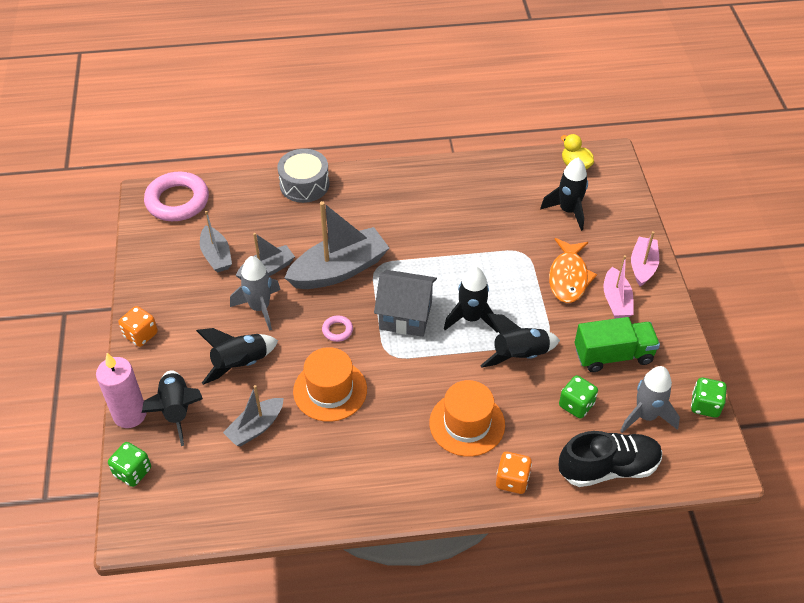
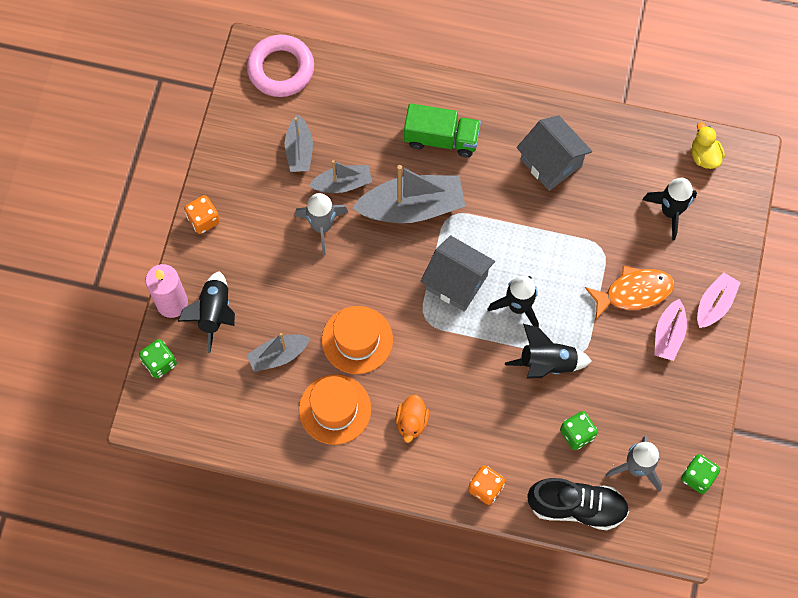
camera: 20 degrees right, 20 degrees up
(240, 364) = (285, 283): black rocket -> none
(304, 184) = (413, 89): grey drum -> none
(337, 330) = (386, 277): pink ring -> none
(413, 445) = (411, 422): none -> orange duck
(449, 204) = (551, 162): none -> grey house
(467, 424) = (468, 418): orange hat -> orange hat (335, 409)
(568, 277) = (634, 292): orange fish -> orange fish turned 135 degrees counterclockwise
(613, 355) = (636, 394): green truck -> green truck (441, 138)

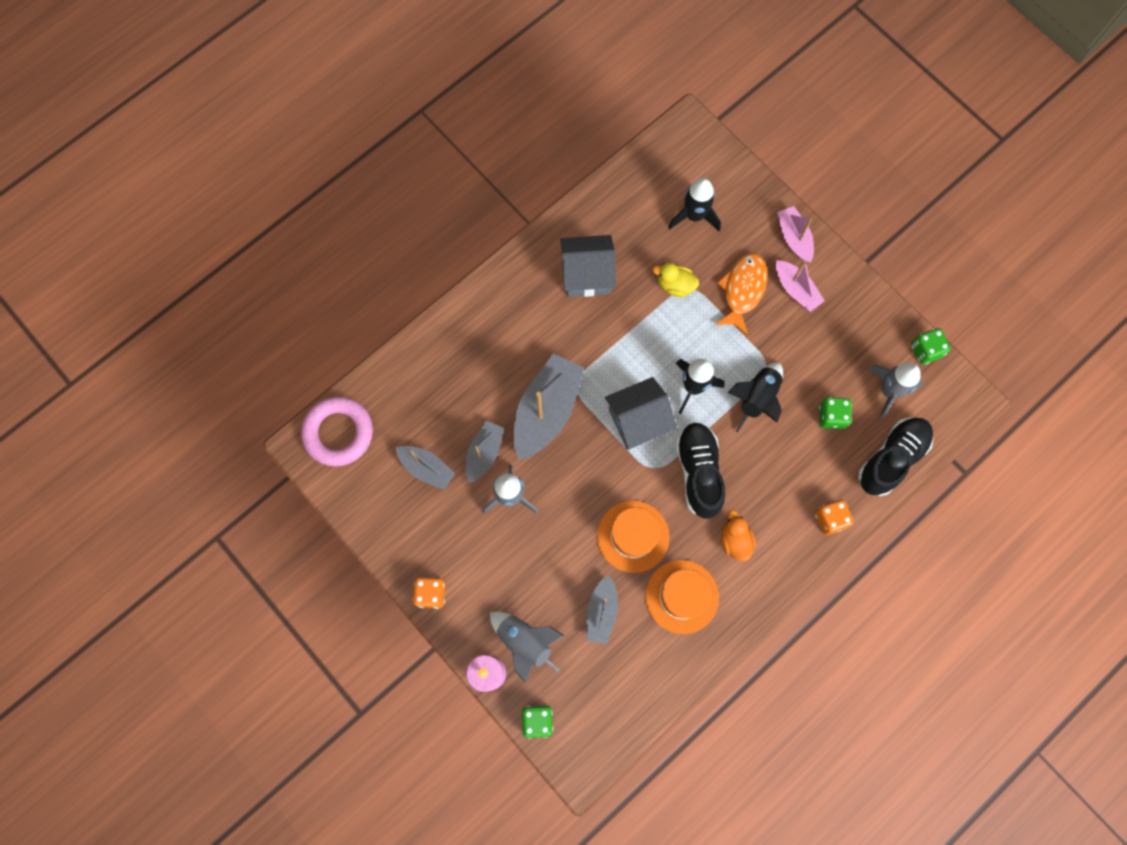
camera: 55 degrees left, 5 degrees up
(214, 313) = (525, 642): black rocket -> grey rocket
(411, 422) = (735, 540): orange duck -> orange duck turned 150 degrees counterclockwise
(441, 138) = (502, 345): green truck -> none
(448, 357) = (698, 472): none -> black shoe
(704, 156) = (665, 157): yellow duck -> yellow duck (675, 285)

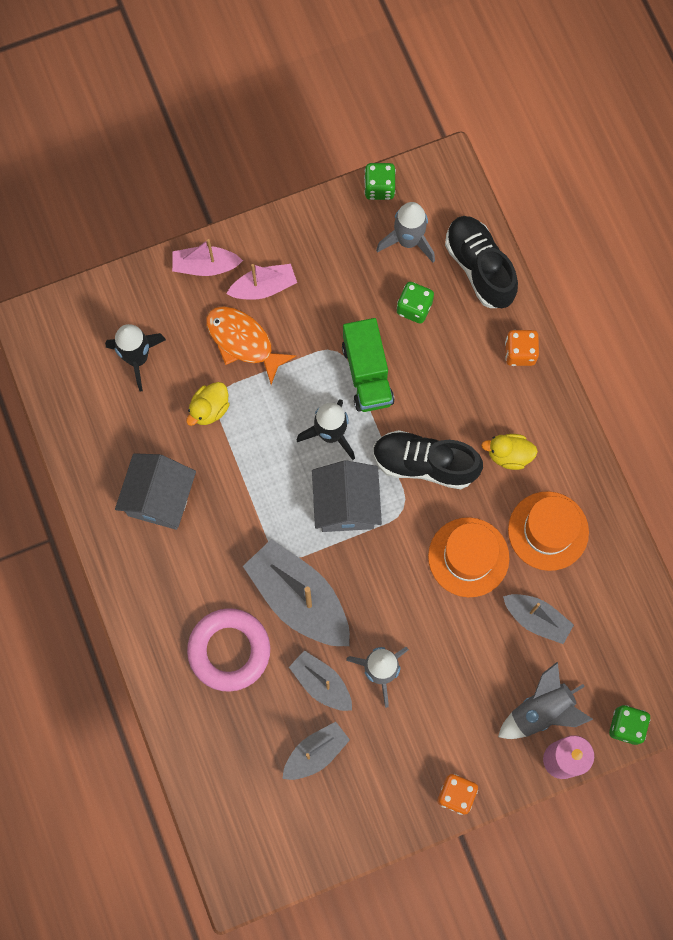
camera: 70 degrees left, 0 degrees up
(338, 433) = (238, 840): pink ring -> pink ring (229, 650)
(735, 540) = (509, 455): orange duck -> yellow duck
(757, 398) = (367, 374): black rocket -> green truck

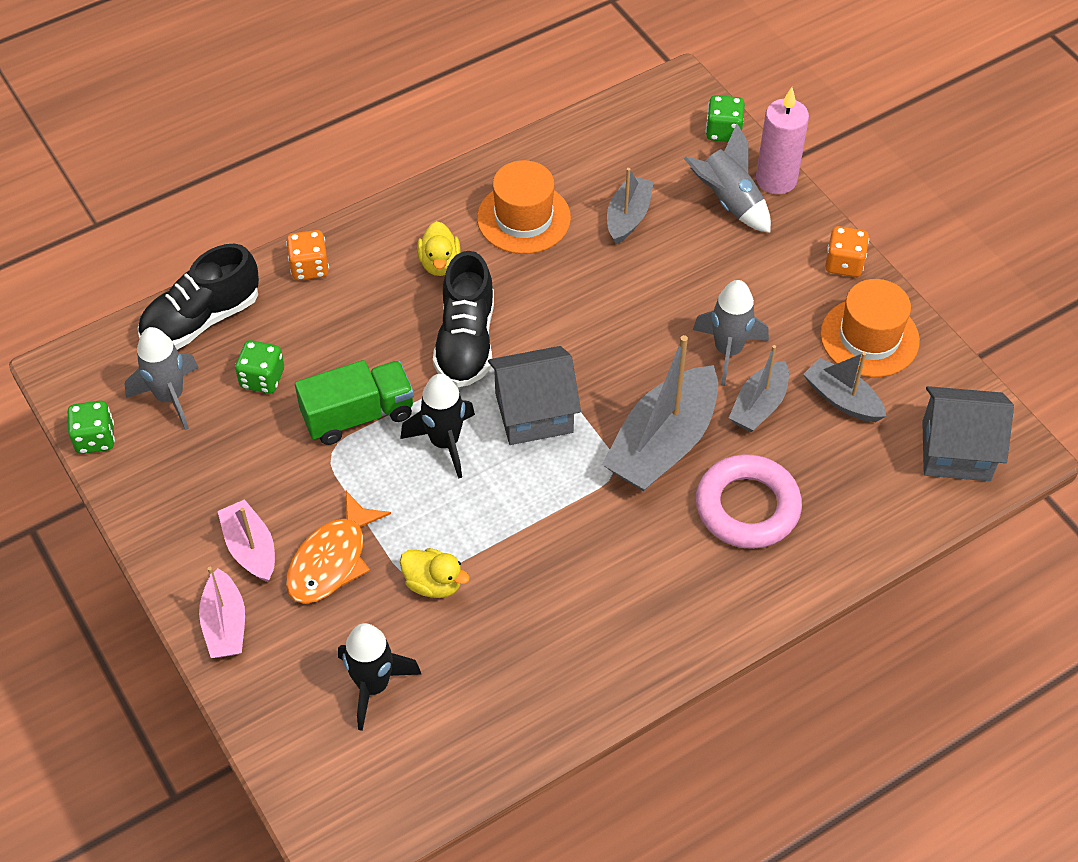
camera: 100 degrees left, 20 degrees down
(160, 498) = (568, 621): grey house -> grey house (956, 451)
(468, 557) = (571, 285): orange hat -> orange hat (869, 337)

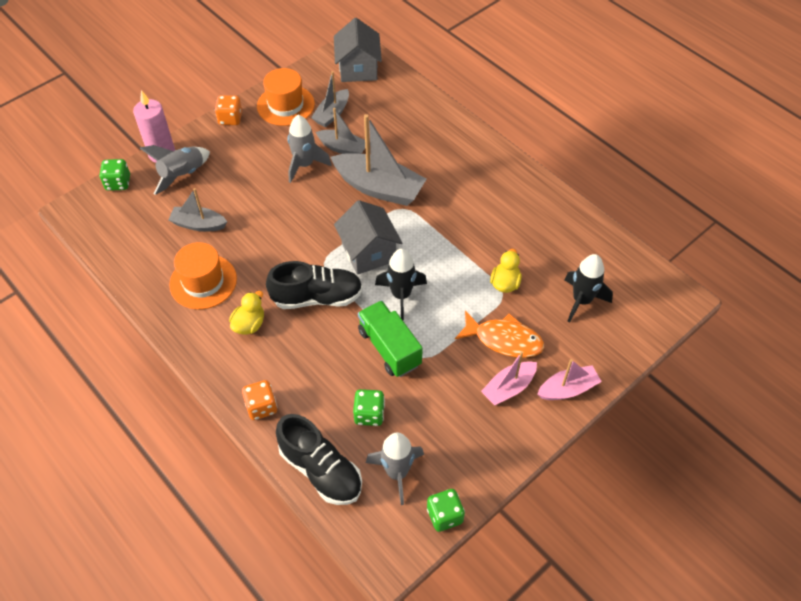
camera: 100 degrees left, 0 degrees up
(439, 263) = (249, 324): yellow duck -> yellow duck turned 45 degrees counterclockwise
(747, 507) = (414, 147): pink ring -> none

